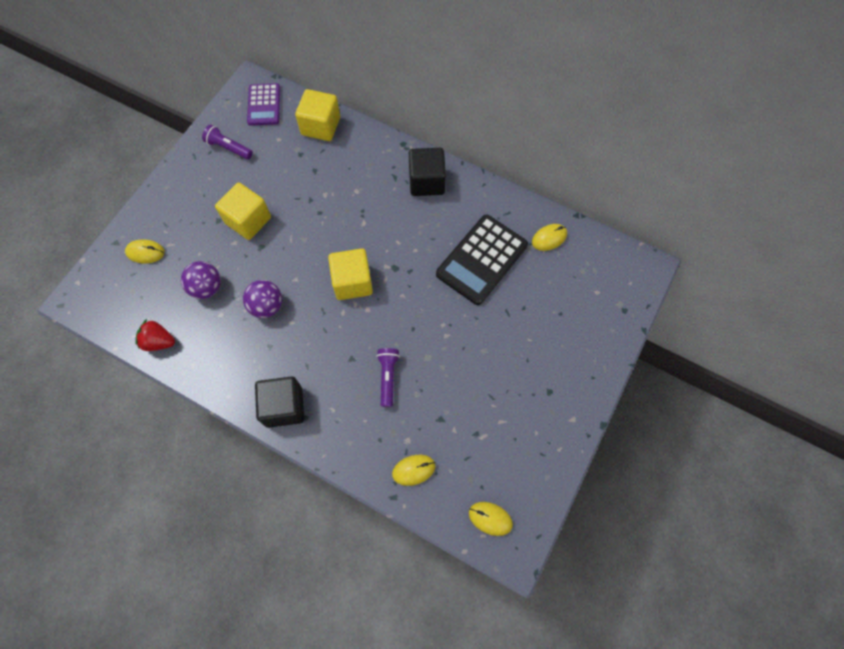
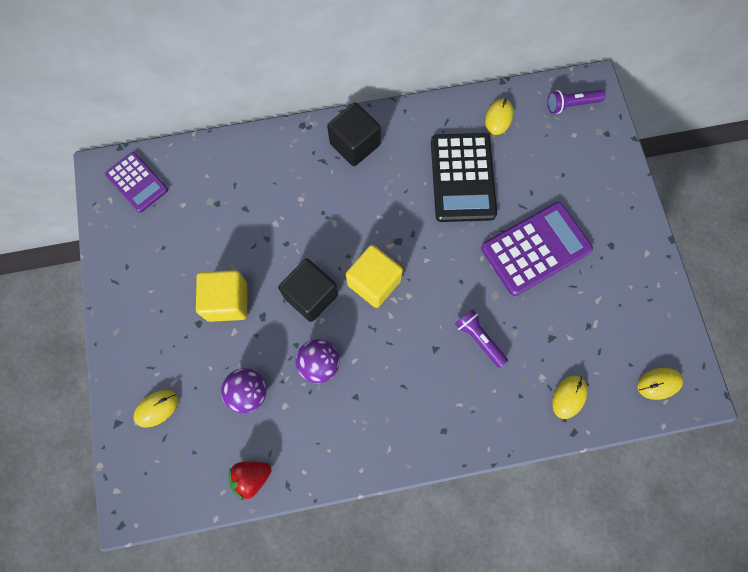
camera: 40 degrees left, 5 degrees up
(228, 148) = (142, 248): purple flashlight -> purple flashlight (571, 104)
(284, 407) = (418, 437): black cube -> black cube (311, 296)
(320, 126) = (211, 163): yellow cube -> none
(488, 349) = (535, 249): none -> purple calculator

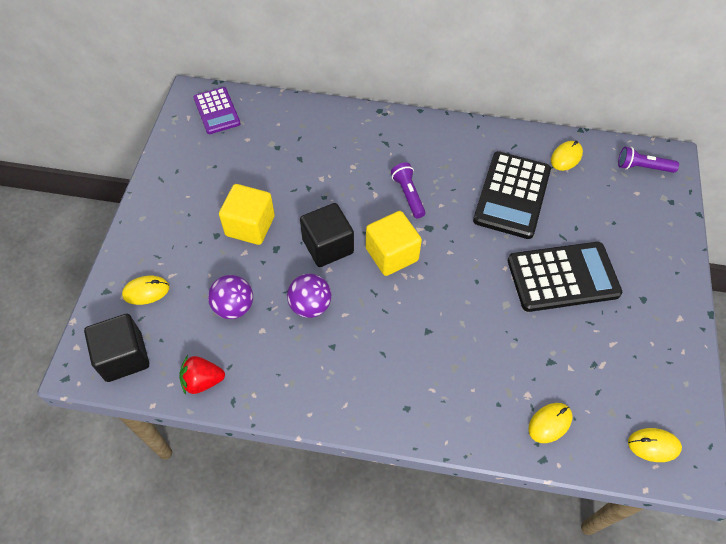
camera: 20 degrees right, 15 degrees down
(355, 144) = (420, 139): black cube -> black cube (124, 357)
(479, 339) = (475, 337): purple flashlight -> purple flashlight (408, 195)
(535, 249) = (563, 277): purple calculator -> black calculator

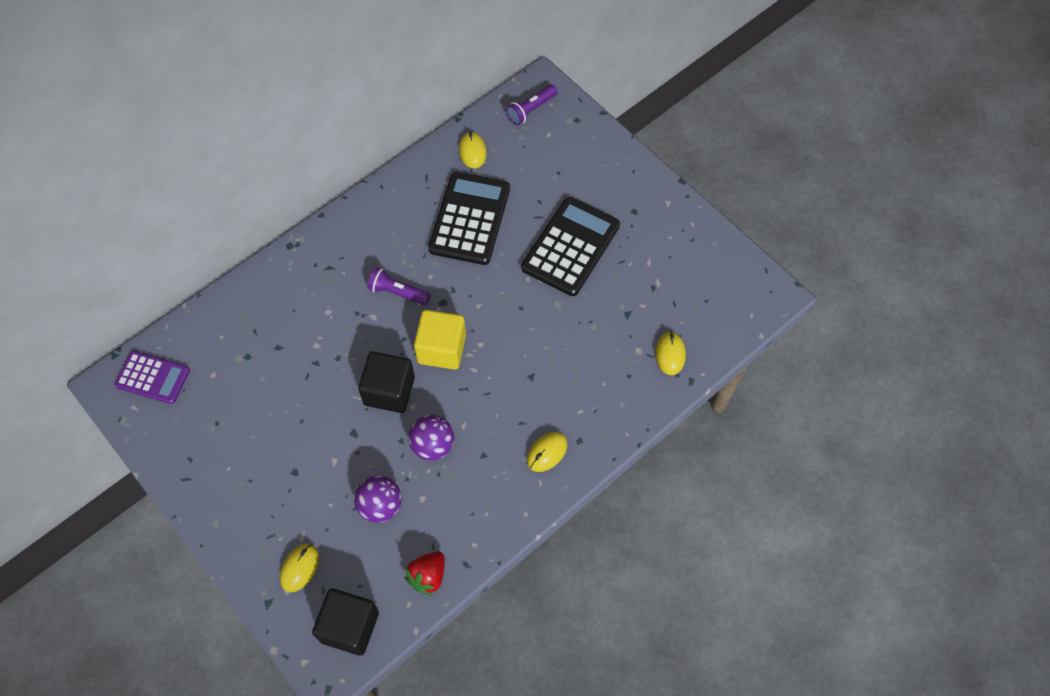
camera: 50 degrees left, 5 degrees up
(250, 226) = (311, 437): yellow cube -> none
(512, 195) = (470, 219): black calculator -> black calculator turned 135 degrees counterclockwise
(653, 445) = (738, 303): yellow mouse -> yellow mouse (547, 452)

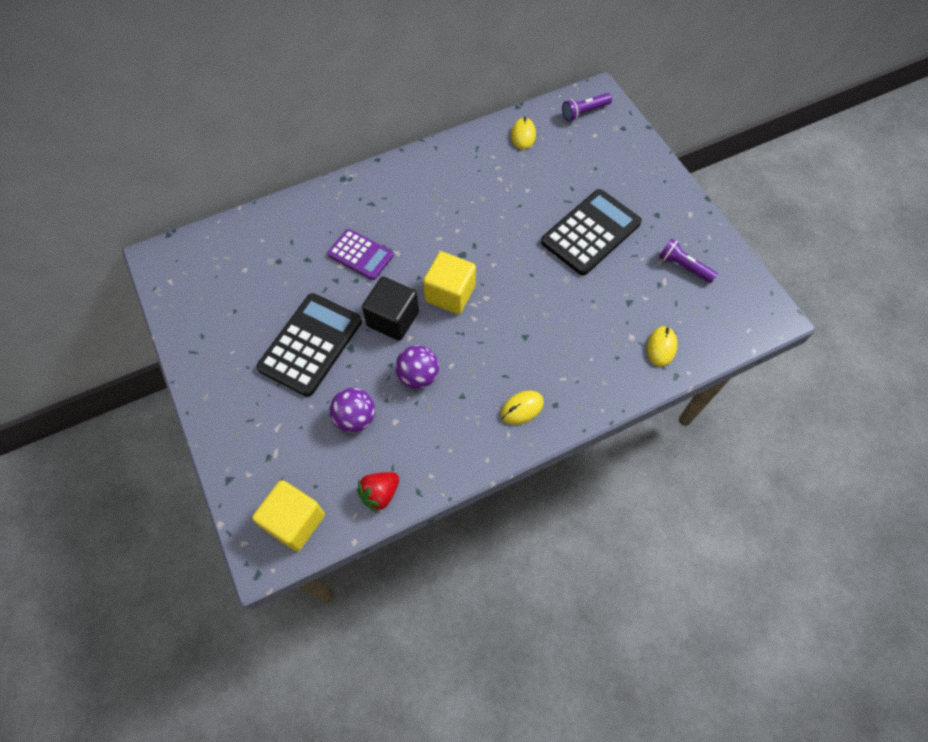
camera: 15 degrees right, 0 degrees up
(153, 378) = (193, 260): purple calculator -> purple calculator (360, 255)
(299, 568) = (266, 455): yellow mouse -> none
(349, 626) = (294, 521): black cube -> yellow cube
(397, 292) = (424, 237): purple flashlight -> purple flashlight (683, 266)
(470, 219) = (506, 190): black calculator -> black calculator (310, 344)

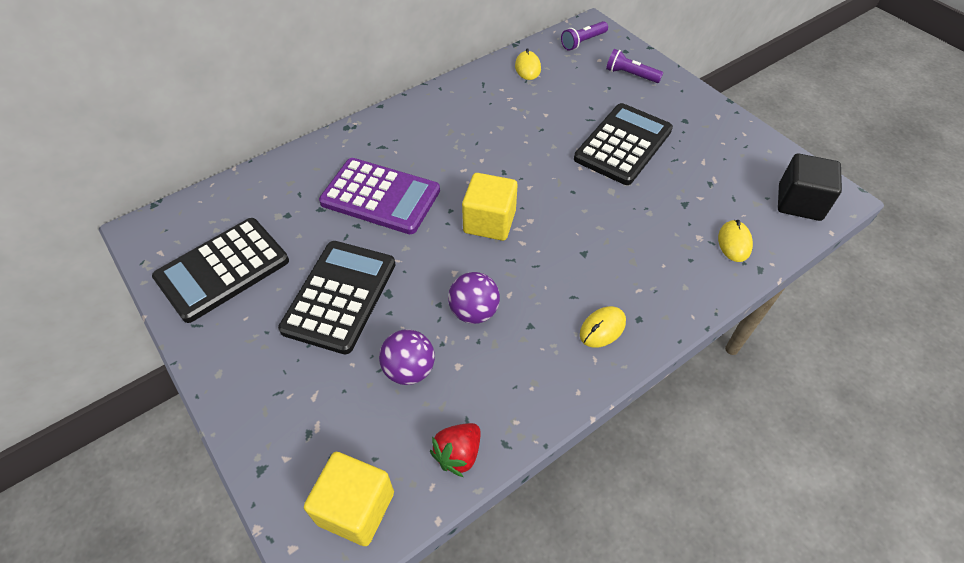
camera: 10 degrees left, 10 degrees down
(219, 305) = (222, 269): none -> black calculator
(360, 255) = (380, 197): purple calculator -> purple calculator, size x1.61
(393, 319) = (431, 256): black cube -> black cube (799, 202)
(683, 266) = (728, 163): purple flashlight -> purple flashlight (630, 75)

